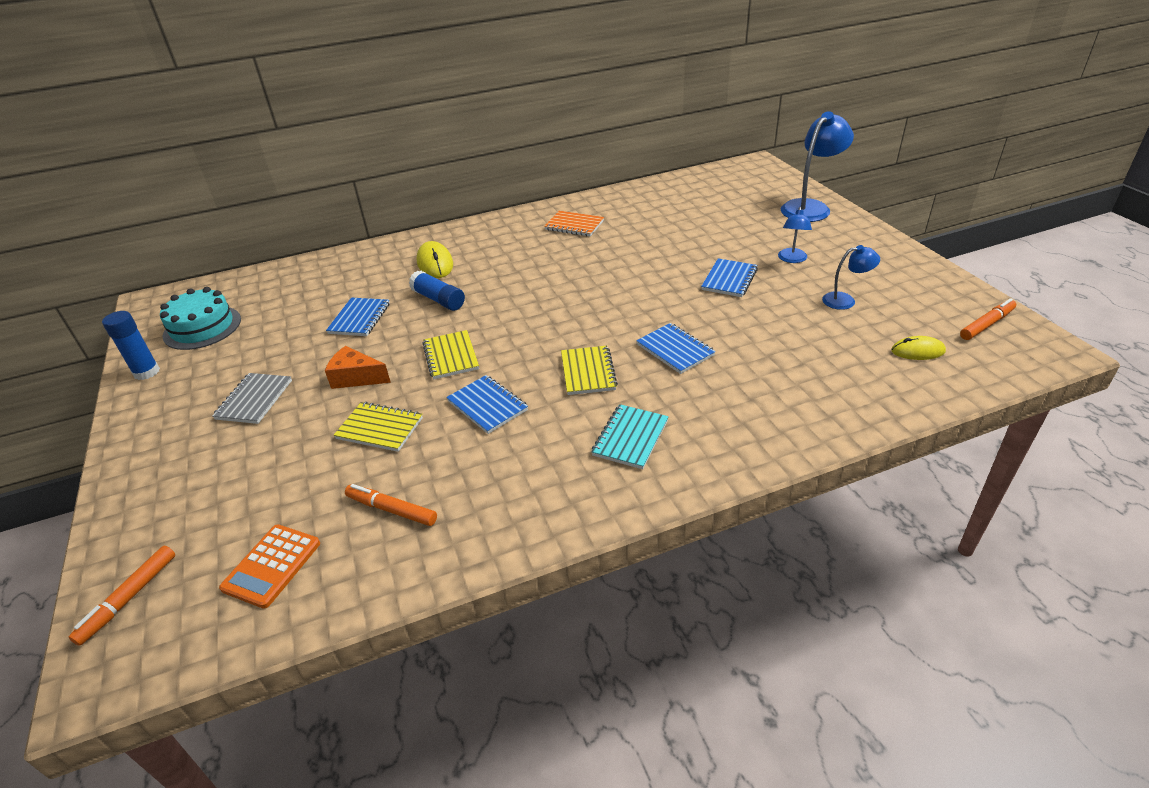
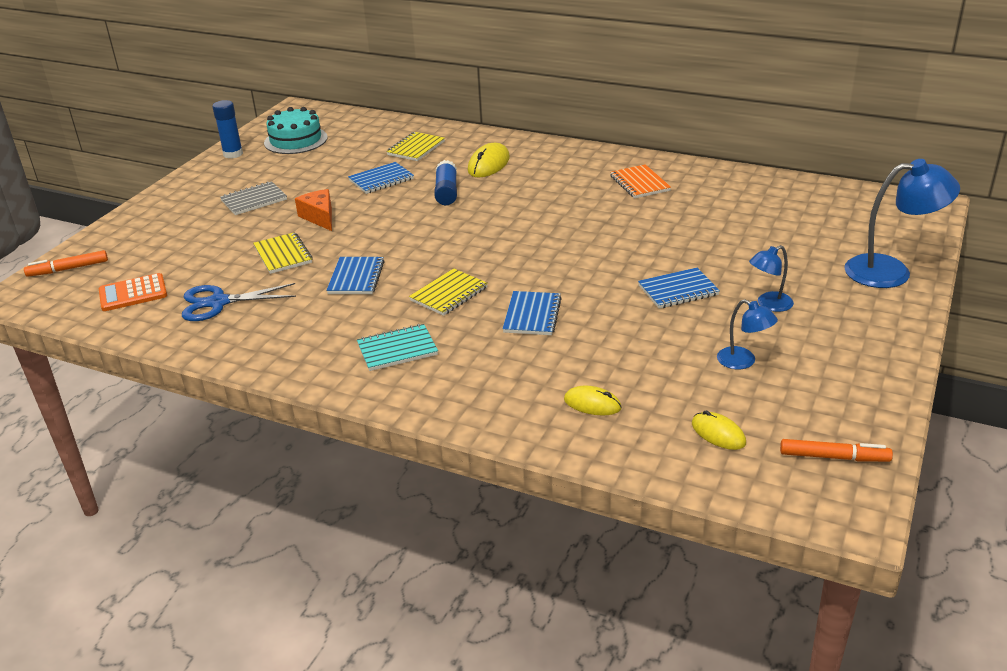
camera: 45 degrees right, 5 degrees down
(392, 510) = (218, 302): orange marker -> blue scissors
(451, 356) = (389, 234): yellow notebook -> yellow notebook (416, 148)
(824, 382) = (592, 404): none -> yellow mouse

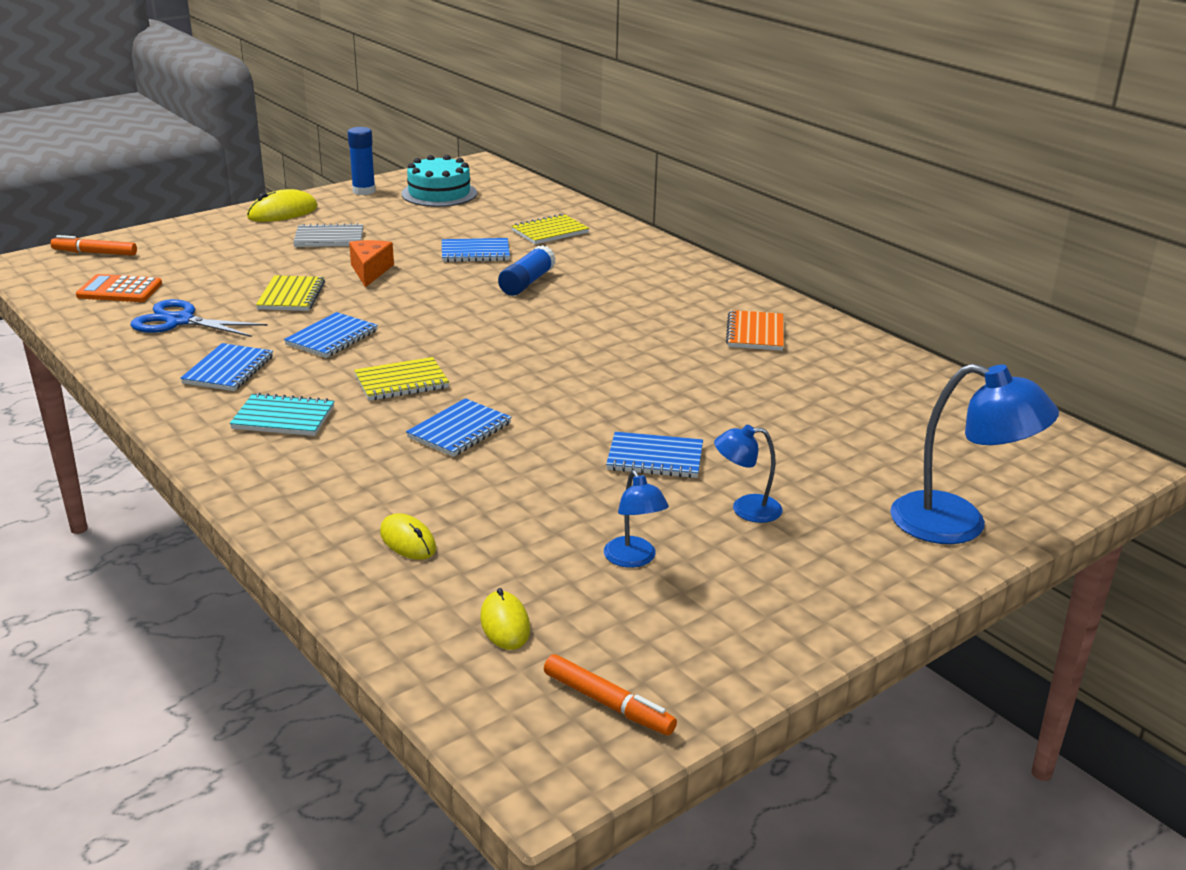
camera: 25 degrees right, 5 degrees down
(308, 328) = (228, 370): none -> blue notebook
(489, 164) = (607, 267): yellow mouse -> yellow mouse (283, 212)

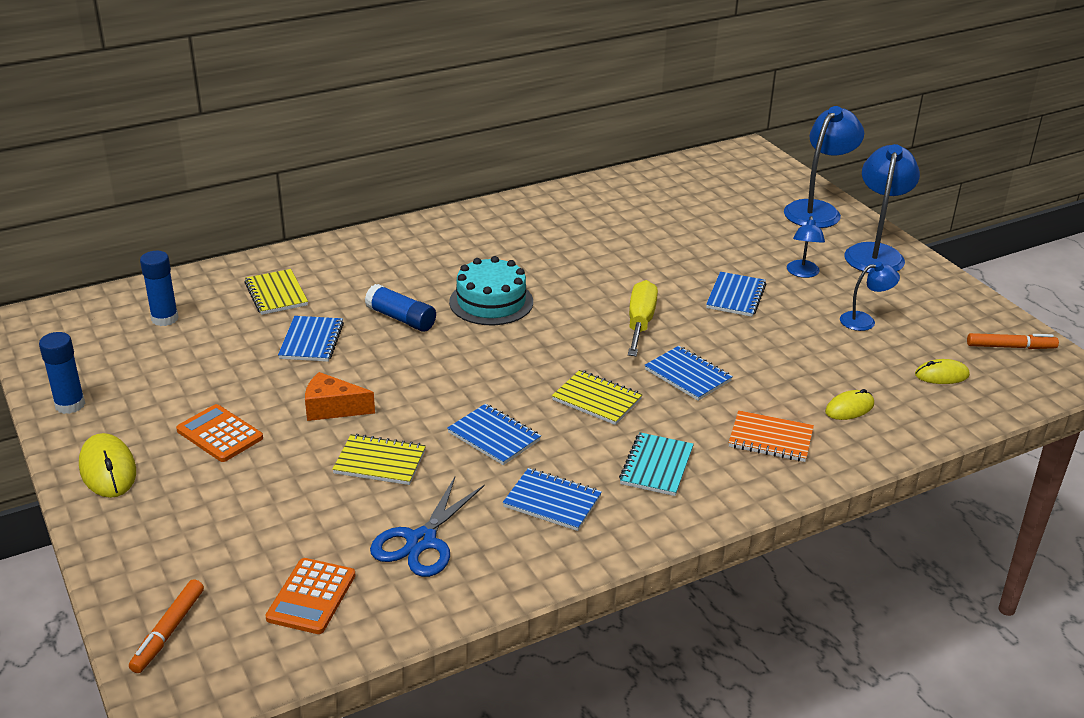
camera: 80 degrees left, 5 degrees up
(329, 238) = (220, 434): grey notebook -> orange calculator
(401, 382) = (597, 400): yellow notebook -> yellow notebook turned 45 degrees counterclockwise
(439, 193) = (116, 352): turquoise cake -> turquoise cake (491, 302)
(493, 201) = (165, 319): none -> blue glue stick
(565, 399) = (640, 323): none -> yellow screwdriver
(608, 703) = (1010, 347): orange marker -> orange marker turned 45 degrees clockwise
(755, 333) = (542, 228): orange notebook -> orange notebook (770, 439)
(850, 576) = (875, 253): none -> blue lamp

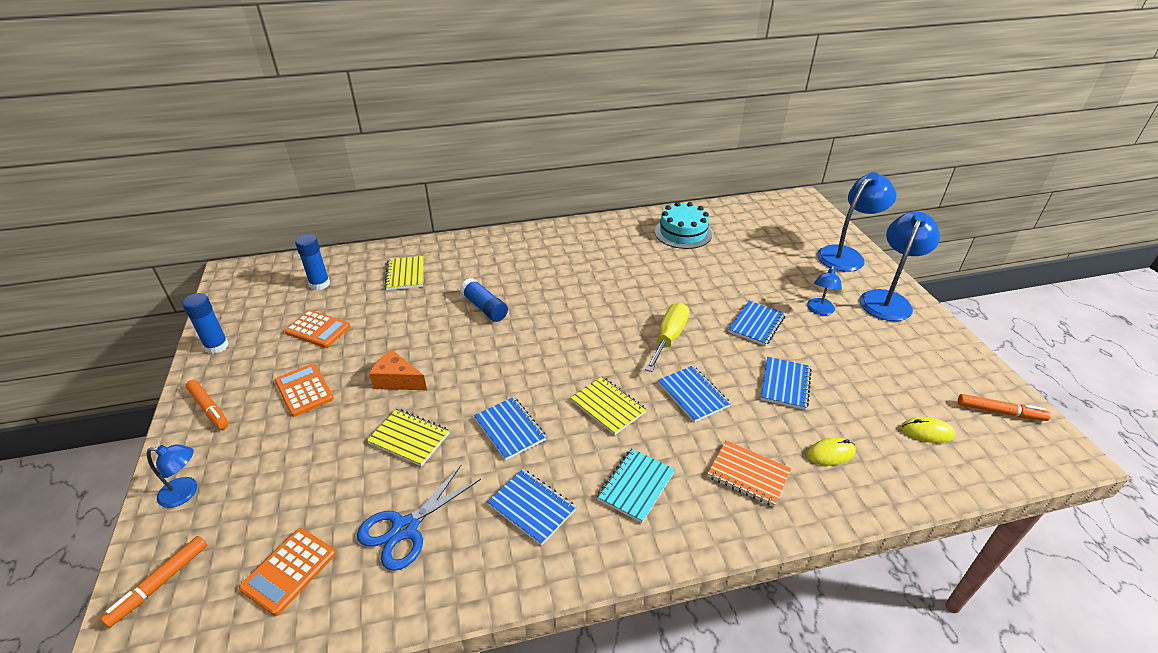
camera: 15 degrees right, 5 degrees up
(108, 469) = (209, 408): yellow mouse -> orange marker
(195, 369) = (318, 329): none -> orange calculator
(311, 341) = (411, 317): blue notebook -> blue notebook (785, 384)
(491, 302) = (558, 302): turquoise cake -> turquoise cake (683, 233)
(864, 321) = (864, 364): blue lamp -> blue lamp (185, 493)

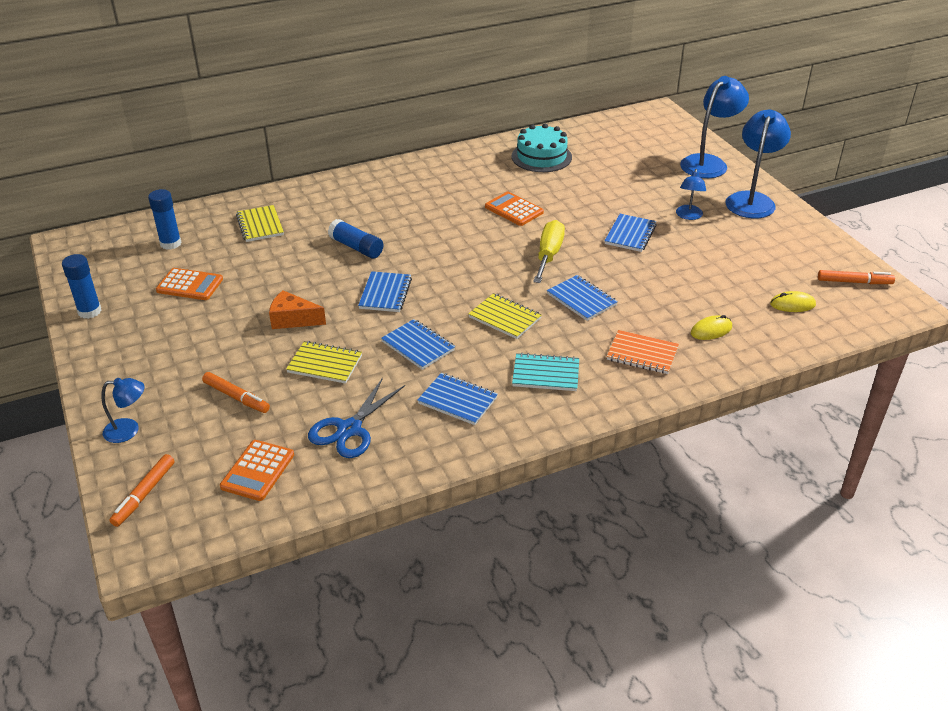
camera: 10 degrees left, 0 degrees up
(209, 408) = (113, 364): orange marker -> orange marker (236, 397)
(304, 390) = (202, 338): orange calculator -> orange calculator (514, 210)
(636, 486) = (545, 374): turquoise notebook -> turquoise notebook turned 75 degrees clockwise
(785, 384) = (664, 282): blue notebook -> blue notebook (385, 293)

